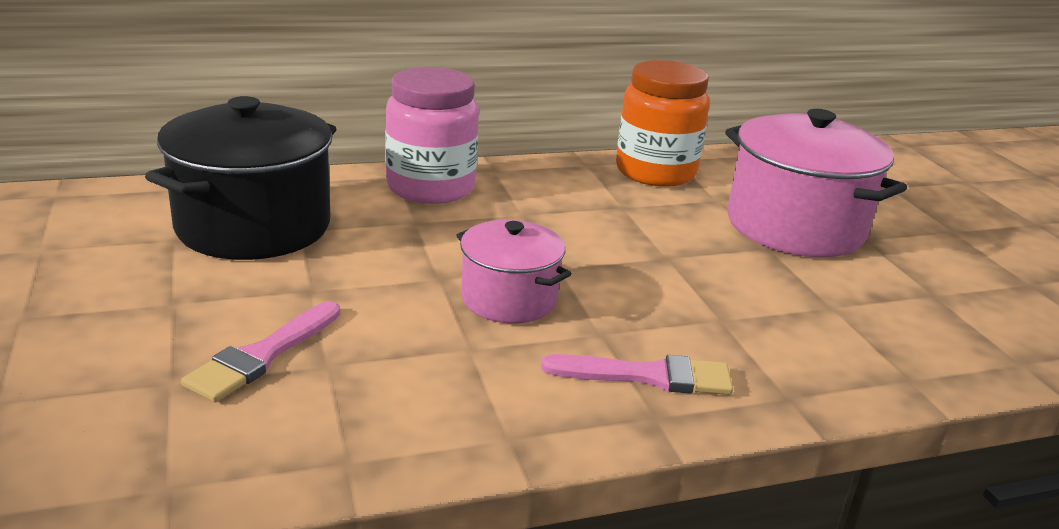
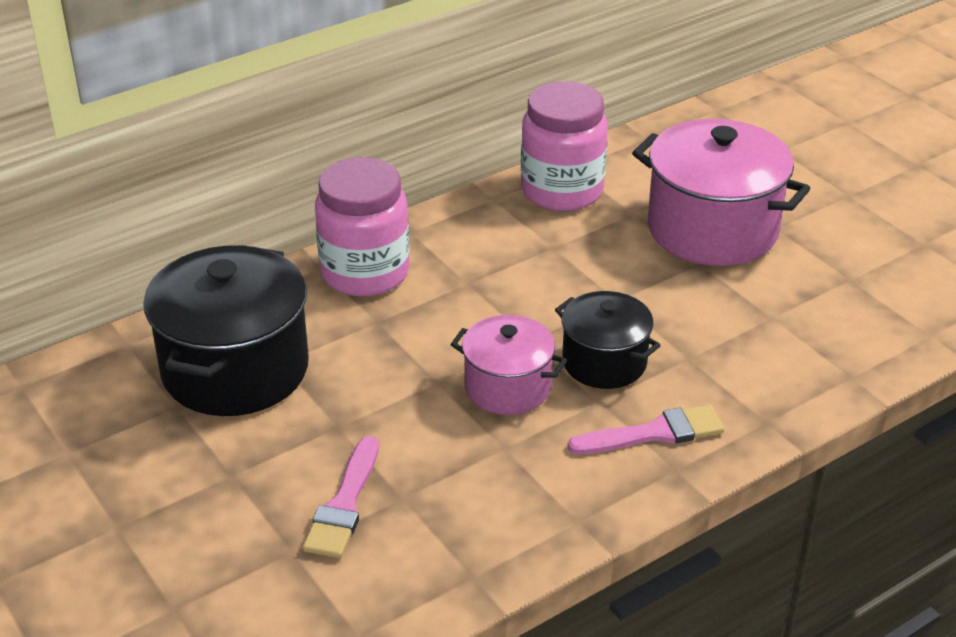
camera: 15 degrees left, 10 degrees up
(625, 302) = (604, 362): none -> black pot
(655, 172) = (562, 191): orange jar -> pink jar

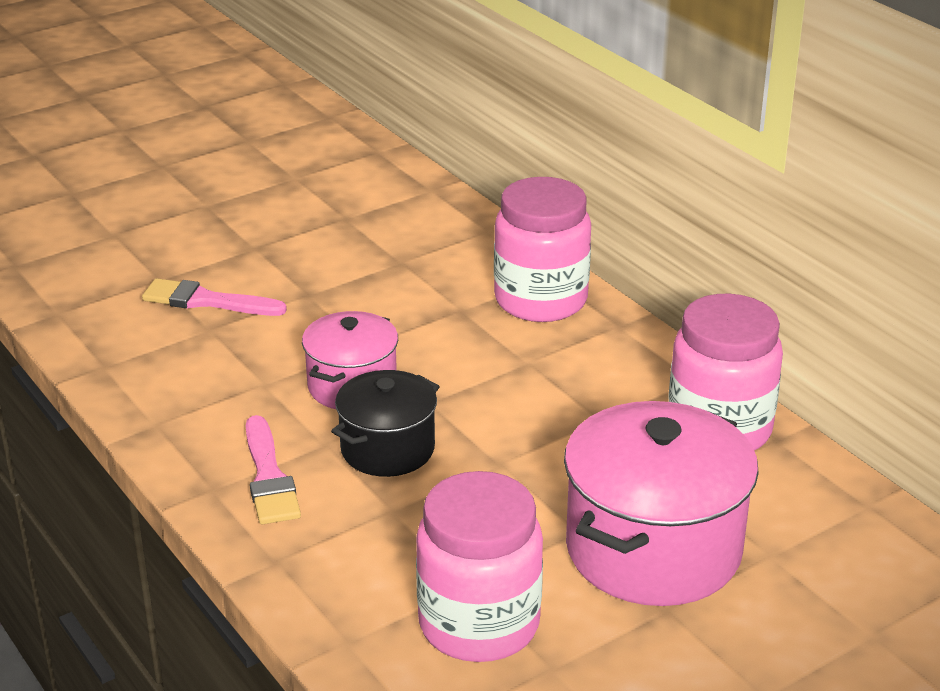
camera: 90 degrees right, 5 degrees down
(235, 369) = (391, 240): black pot -> none
(814, 311) = (479, 624): none -> pink jar

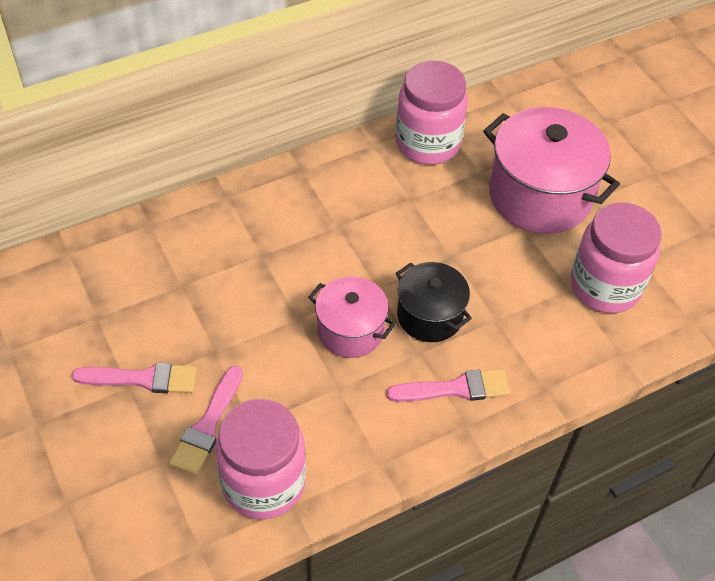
camera: 85 degrees left, 20 degrees up
(265, 255) = (143, 379): none -> pink brush
(540, 300) = (259, 207): pink jar -> pink jar (263, 483)

